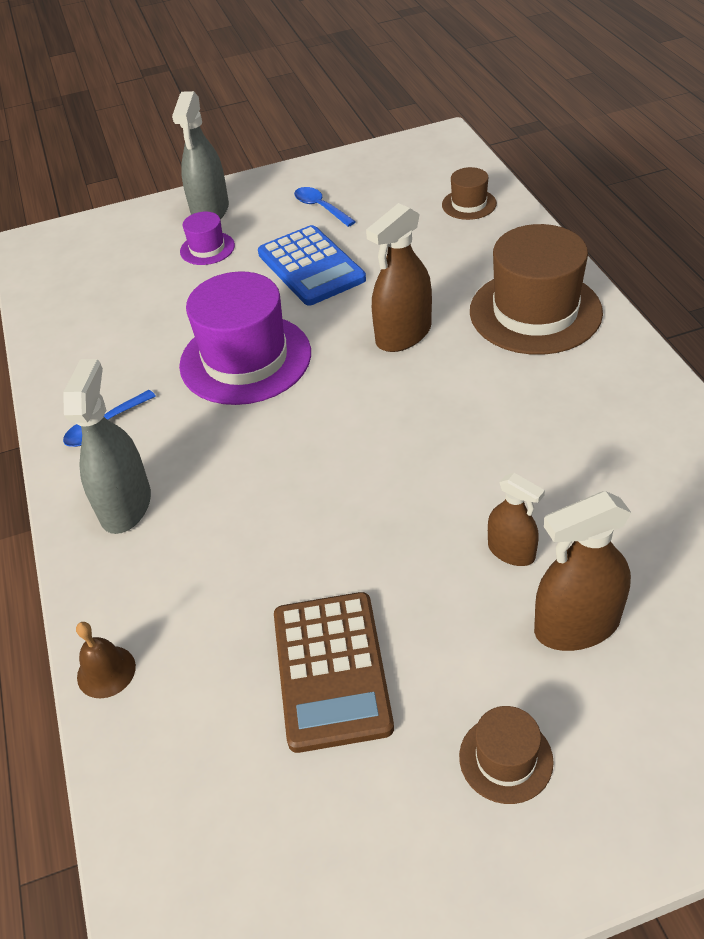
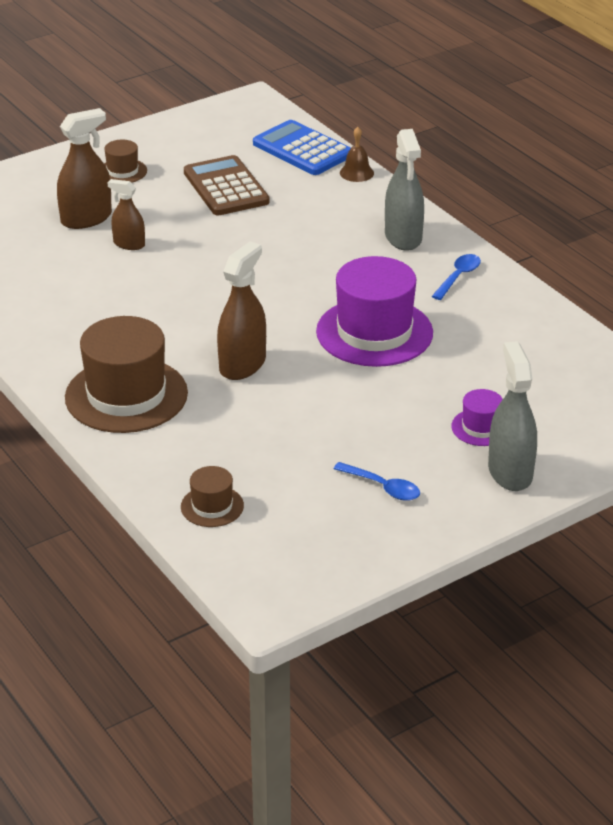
camera: 160 degrees right, 10 degrees down
(311, 267) = (358, 418): blue calculator -> blue calculator (302, 149)

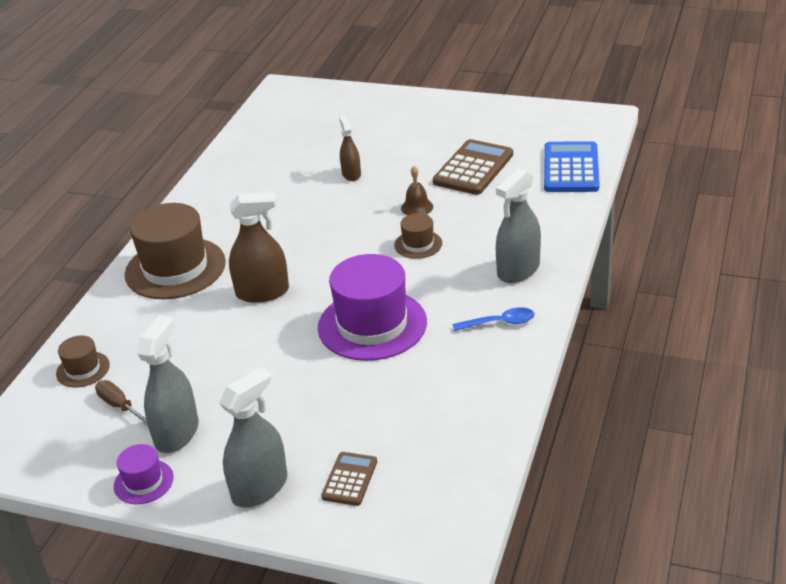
camera: 55 degrees right, 0 degrees up
(86, 218) = (360, 144): brown spray bottle -> none
(122, 171) = (434, 125): brown hat -> brown hat (418, 244)
(300, 504) = (120, 406): none -> brown screwdriver
(356, 173) = (576, 205): brown bell -> brown bell (417, 207)
(383, 487) = (177, 433): blue spoon -> grey spray bottle
(481, 427) = (305, 441): purple hat -> purple hat (143, 482)
(554, 425) = (350, 479): none -> brown calculator

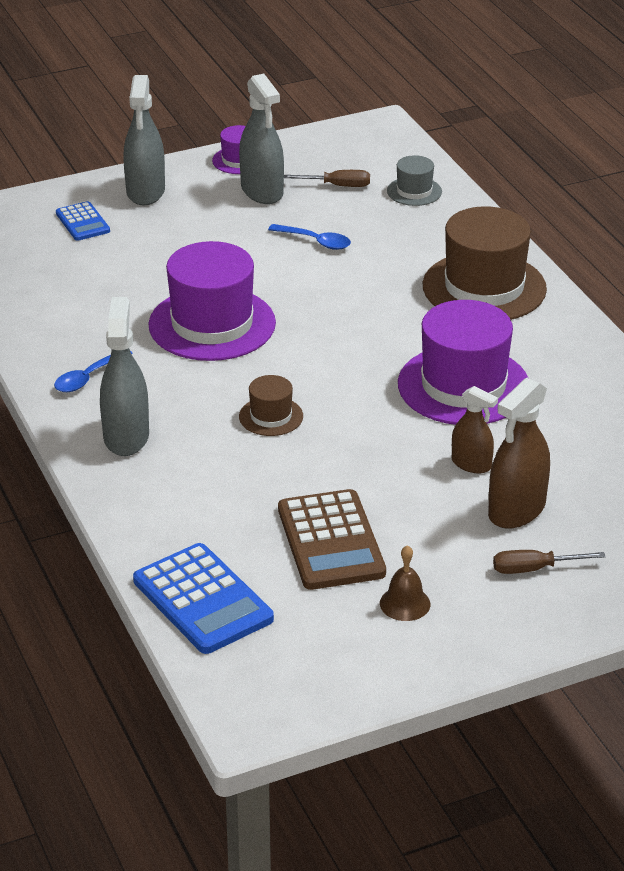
camera: 135 degrees right, 0 degrees up
(83, 369) = (414, 191): brown hat -> grey hat
(213, 359) = (315, 241): none -> blue spoon
(262, 292) = (361, 305): brown spray bottle -> brown spray bottle (517, 510)
(289, 214) = (463, 386): none -> purple hat
(350, 479) = (82, 222): brown calculator -> blue calculator
(396, 121) = (534, 569): none -> brown screwdriver
(417, 207) = (331, 457): brown bell -> brown bell (405, 603)

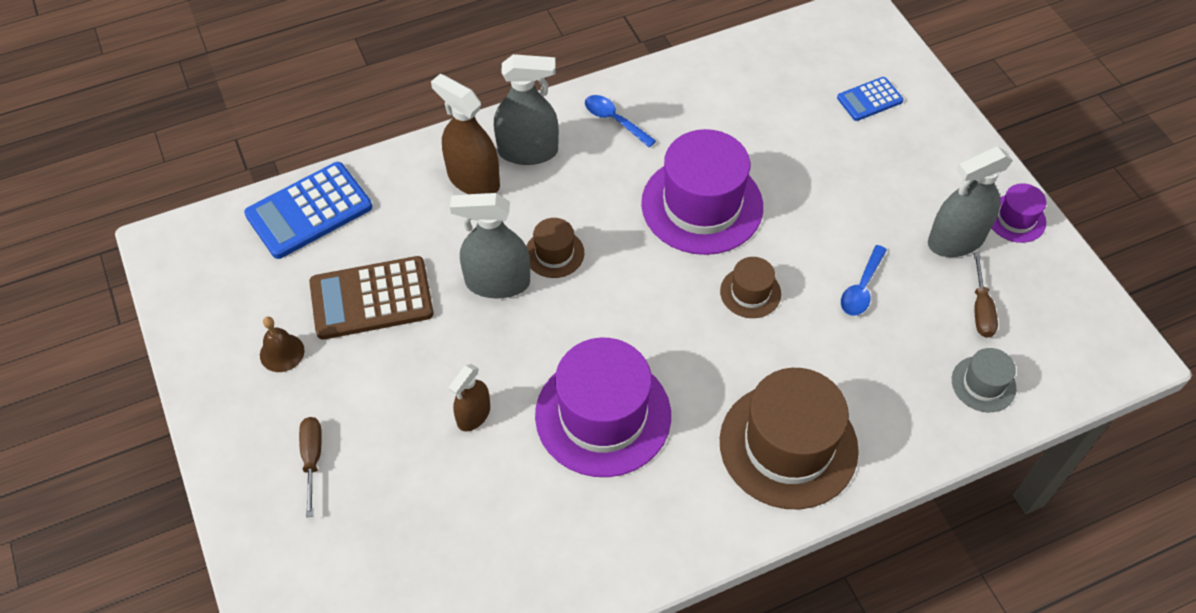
camera: 90 degrees right, 20 degrees up
(145, 191) = (936, 144): grey spray bottle -> grey spray bottle (497, 282)
(320, 300) = (750, 292): none -> brown hat
(517, 510) = (399, 450): brown spray bottle -> brown spray bottle (473, 179)

